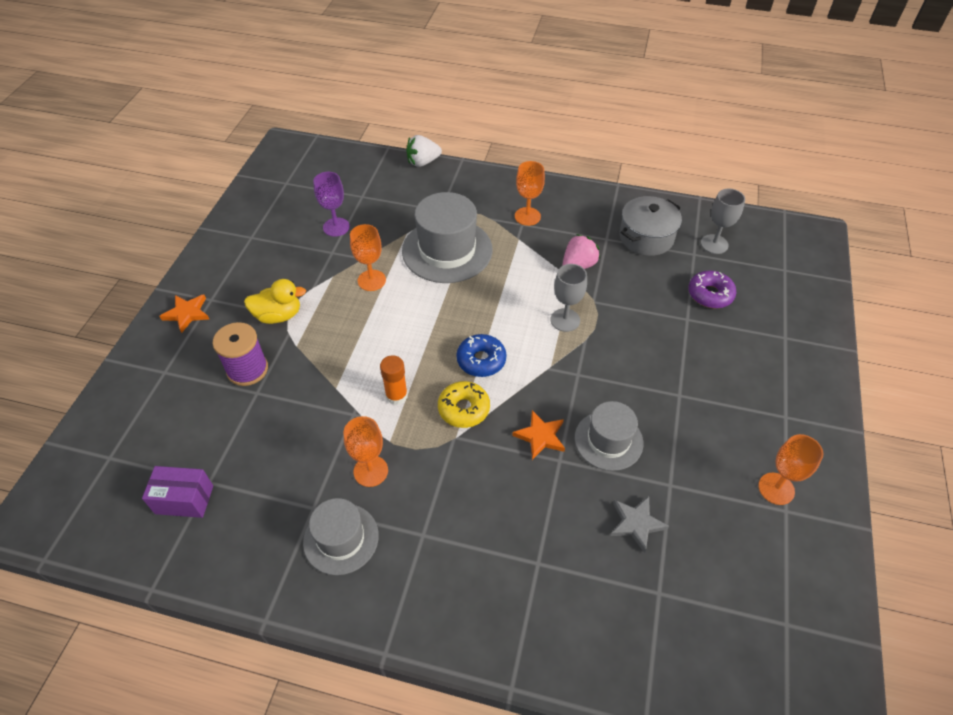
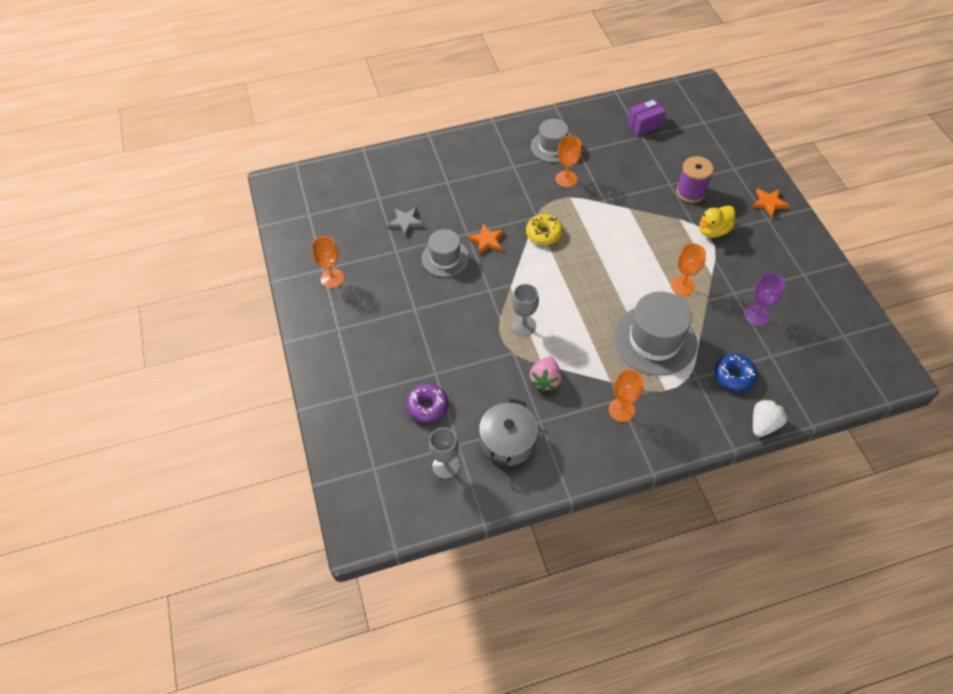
camera: 150 degrees right, 5 degrees up
(396, 395) = (590, 221): orange glue stick -> none
(481, 360) = (558, 268): blue donut -> blue donut (734, 376)

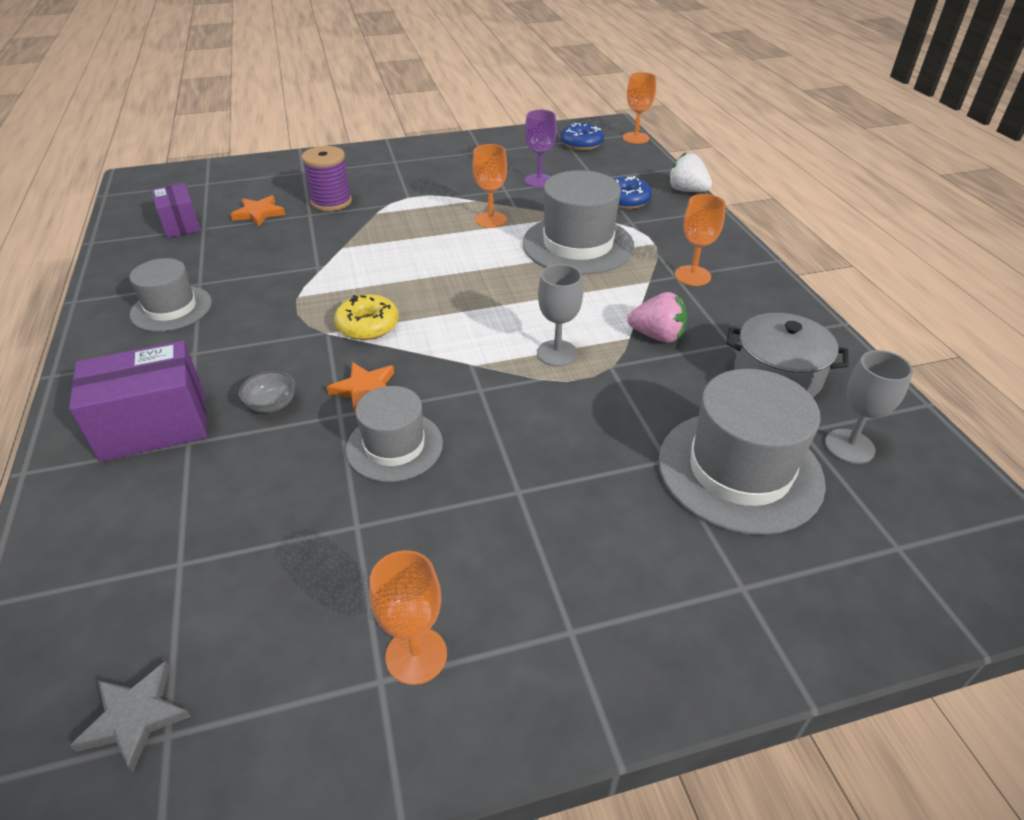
camera: 90 degrees left, 15 degrees down
(406, 222) = (278, 510): grey star -> grey star (135, 717)
(427, 406) = (739, 470): purple donut -> grey hat
(458, 167) = (154, 426): none -> purple box
(474, 206) = (272, 404): none -> grey bowl
(566, 179) = (256, 298): orange goblet -> orange goblet (635, 138)
(713, 231) = (403, 193): yellow duck -> none
(769, 203) = (370, 158): orange star -> orange star (259, 213)
(843, 348) = (581, 144): none -> blue donut

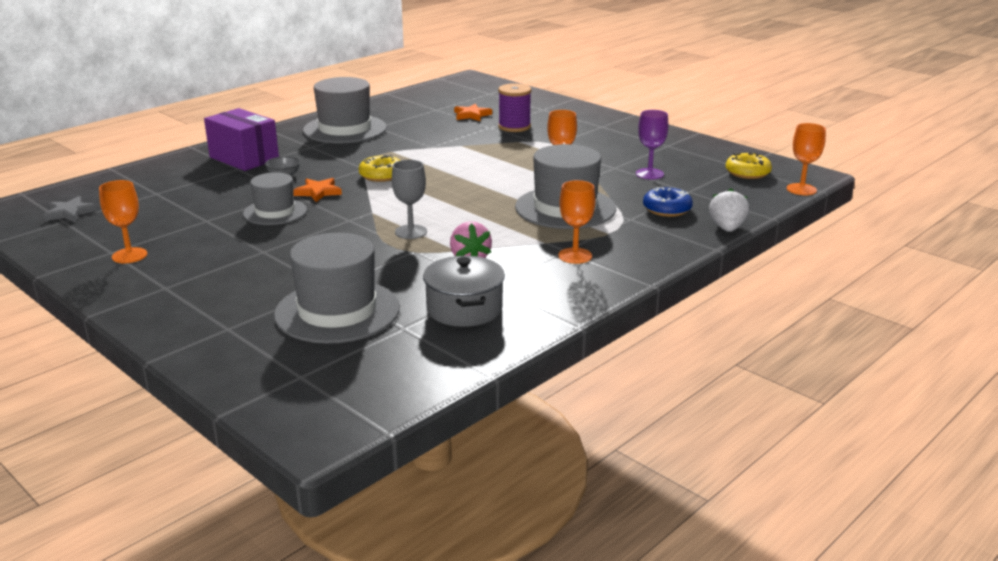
camera: 60 degrees right, 15 degrees down
(171, 308) = (345, 129): grey hat -> grey hat, size x1.62
(181, 224) = (432, 103): purple box -> none
(581, 144) = (747, 173): blue donut -> yellow donut
(849, 446) = (400, 347): grey goblet -> none

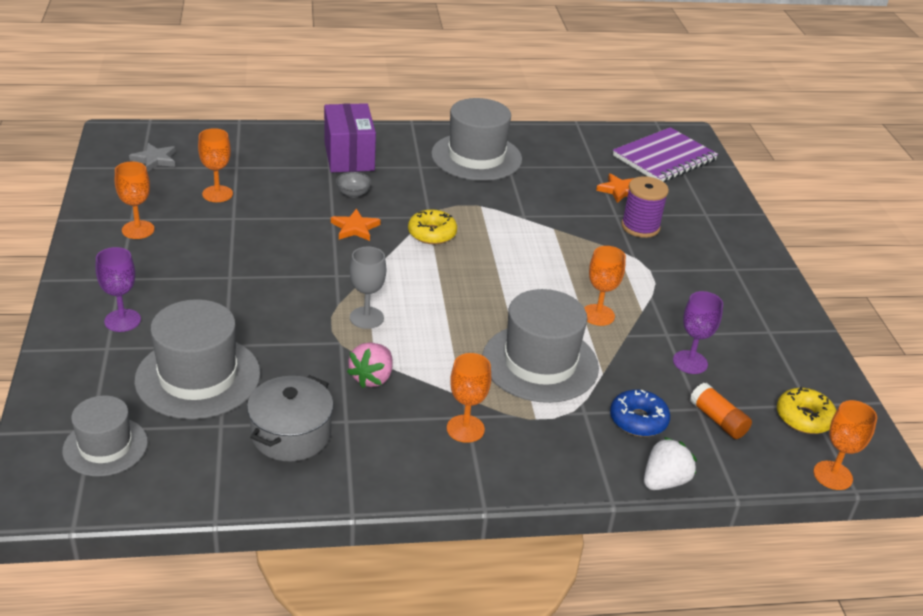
camera: 35 degrees right, 10 degrees up
(167, 212) = (217, 194): none -> orange goblet
(212, 308) = (122, 320): none -> purple goblet
(275, 212) = (293, 235): grey hat -> grey hat (105, 446)
(473, 92) = (664, 158): none -> purple notebook
(707, 191) = (718, 420): none -> orange glue stick

